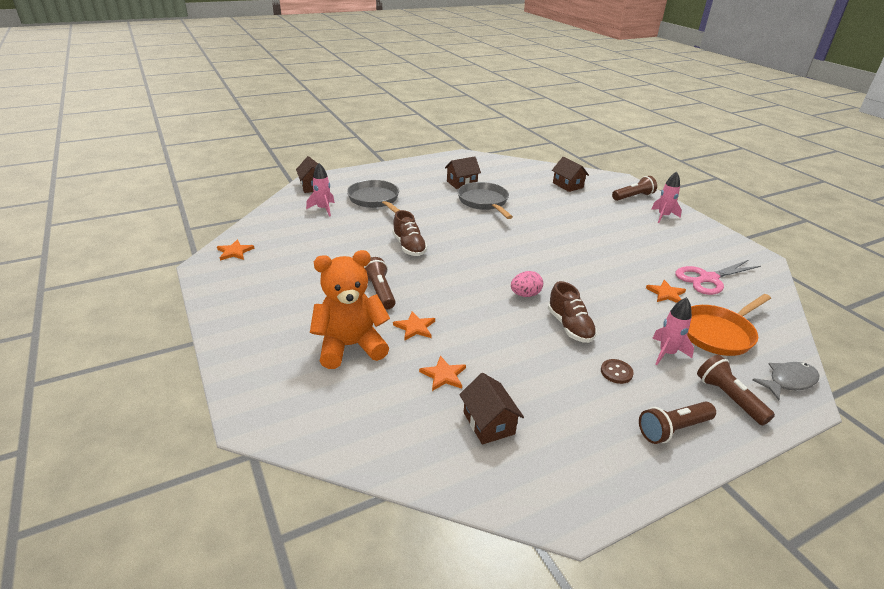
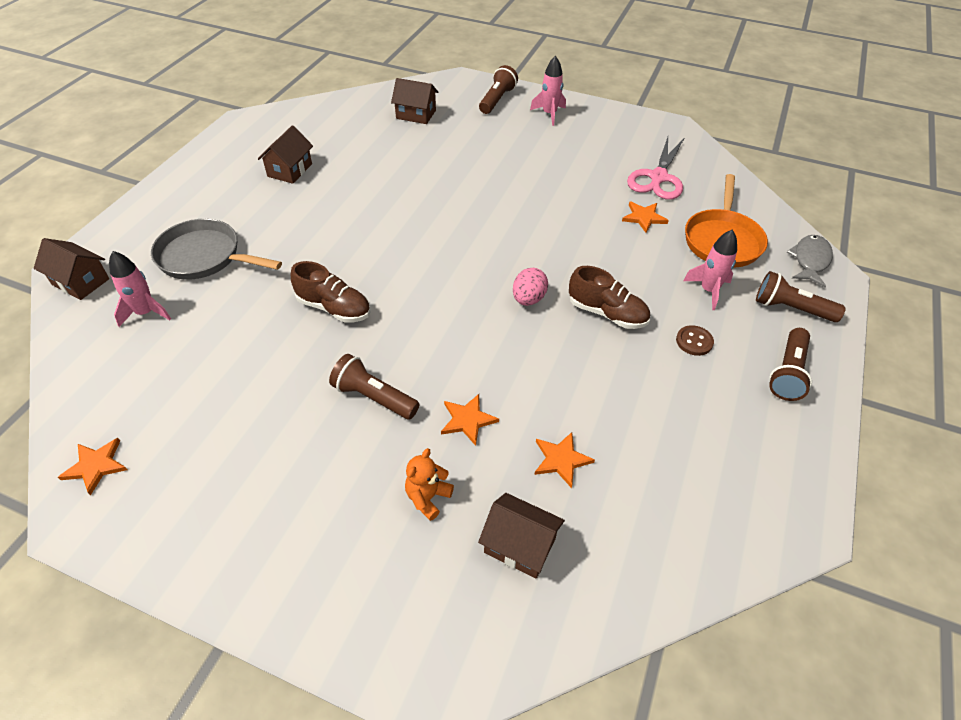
camera: 40 degrees left, 15 degrees up
(350, 346) = (428, 497): orange teddy bear -> orange teddy bear, size x0.46
(484, 202) = (349, 188): grey pan -> none
(488, 423) = (657, 483): brown house -> brown house (520, 545)

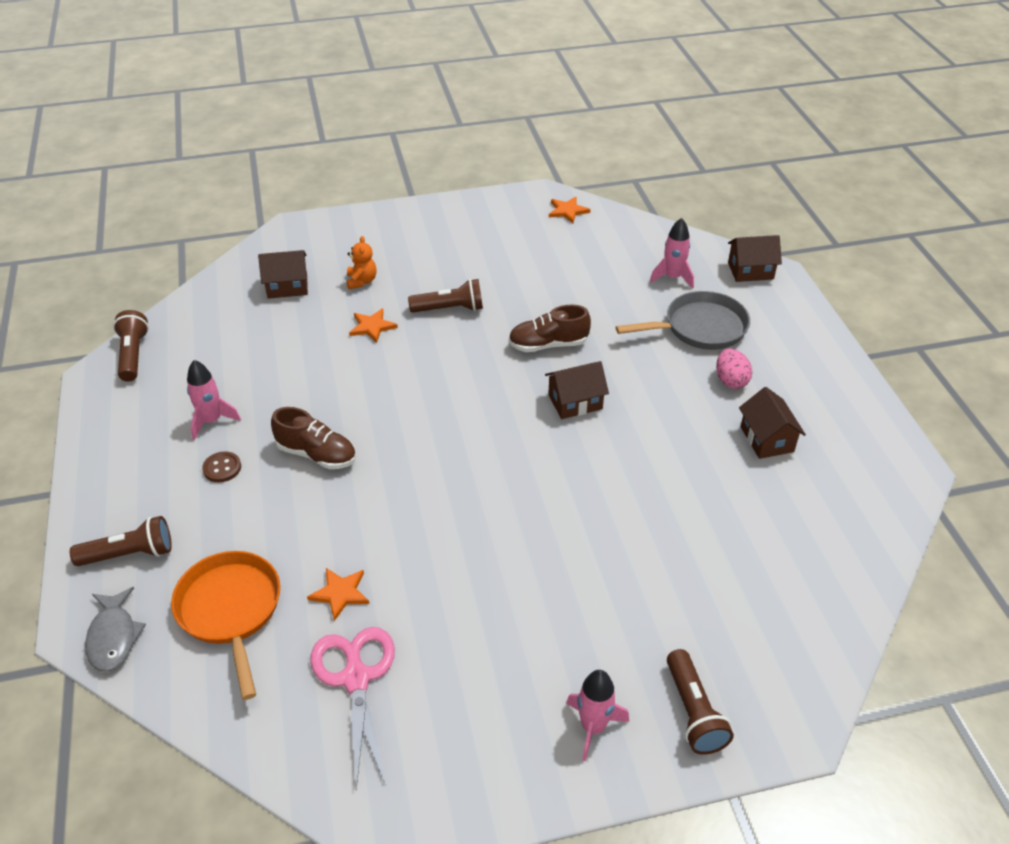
camera: 145 degrees right, 5 degrees down
(416, 114) = (757, 605): brown house -> brown house (575, 402)
(528, 299) = (397, 431): pink egg -> pink egg (730, 381)
(561, 460) = (289, 335): orange star -> none
(607, 313) = (317, 454): brown shoe -> brown shoe turned 150 degrees counterclockwise
(708, 290) = (226, 530): pink rocket -> pink rocket (212, 421)
(788, 373) = (124, 481): brown flashlight -> brown flashlight (133, 355)

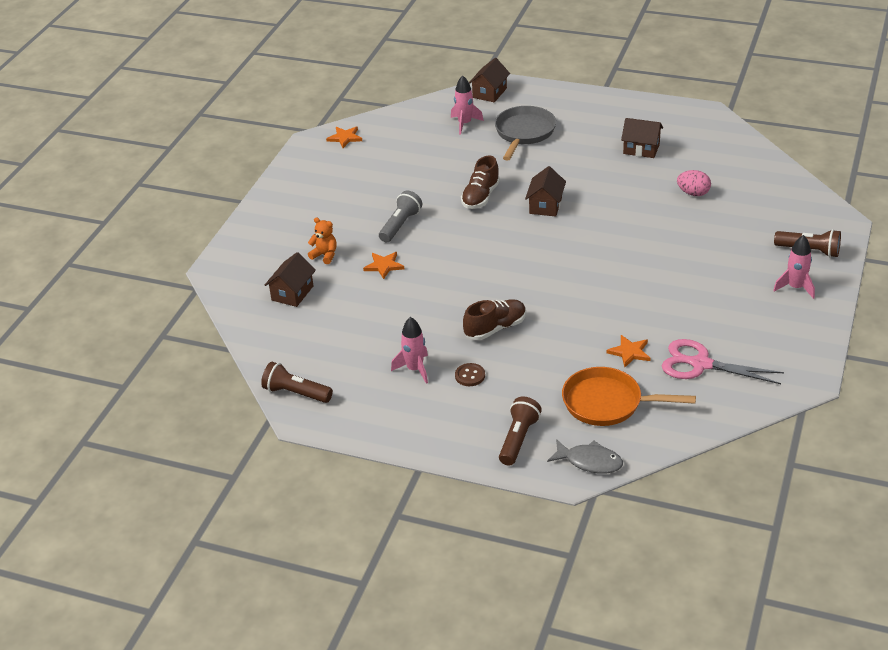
camera: 55 degrees left, 5 degrees down
(450, 309) = (400, 225): brown flashlight -> grey flashlight
(730, 381) = (582, 141): pink egg -> pink egg (693, 193)

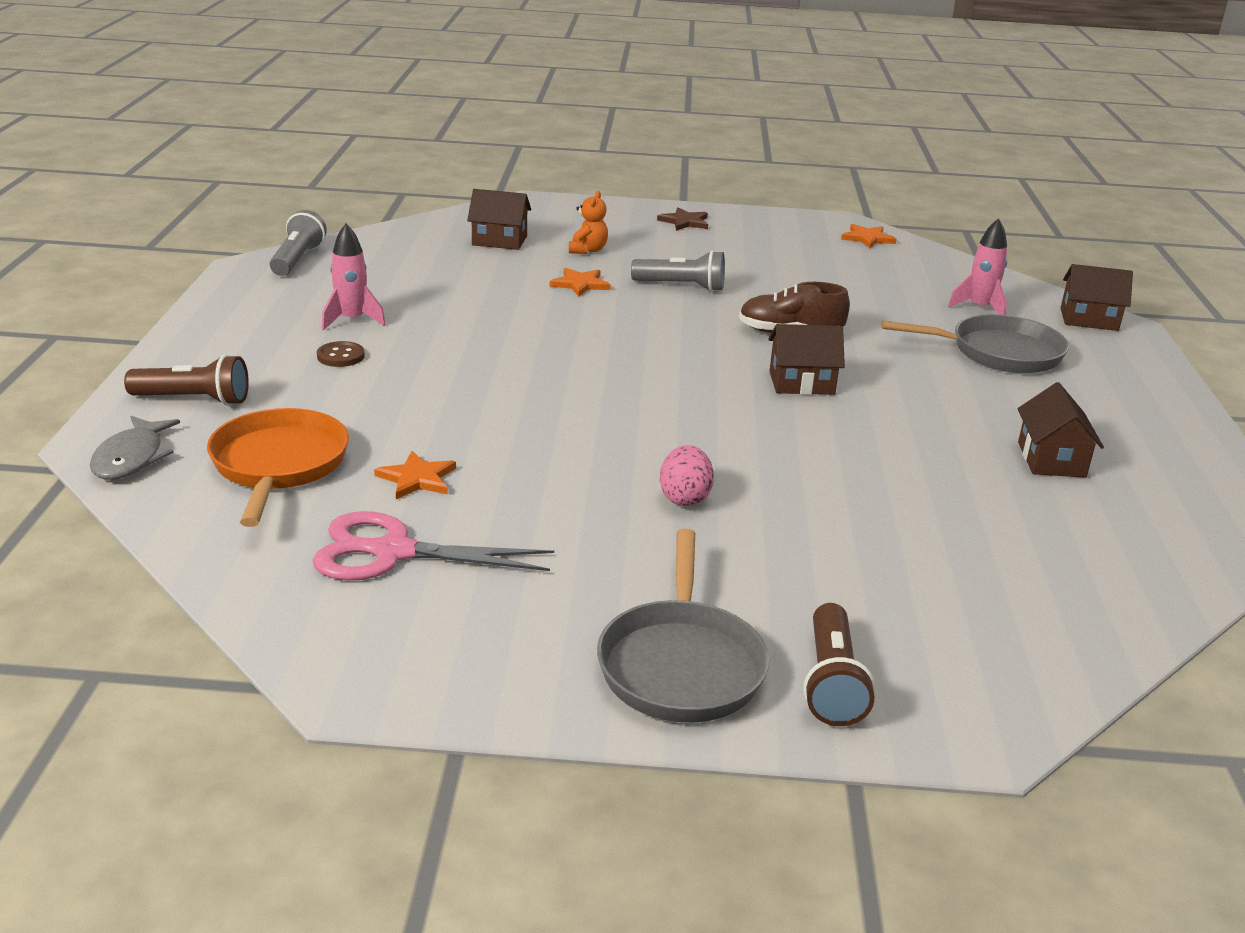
camera: 70 degrees right, 10 degrees down
(287, 206) = (684, 222): none -> brown star
(296, 393) = (297, 260): brown flashlight -> grey flashlight
(495, 328) = (457, 366): brown shoe -> none
(693, 193) = (945, 522): pink egg -> pink egg (684, 498)
(701, 364) = (393, 552): pink scissors -> pink scissors turned 90 degrees counterclockwise
(795, 287) = (681, 664): pink rocket -> grey pan

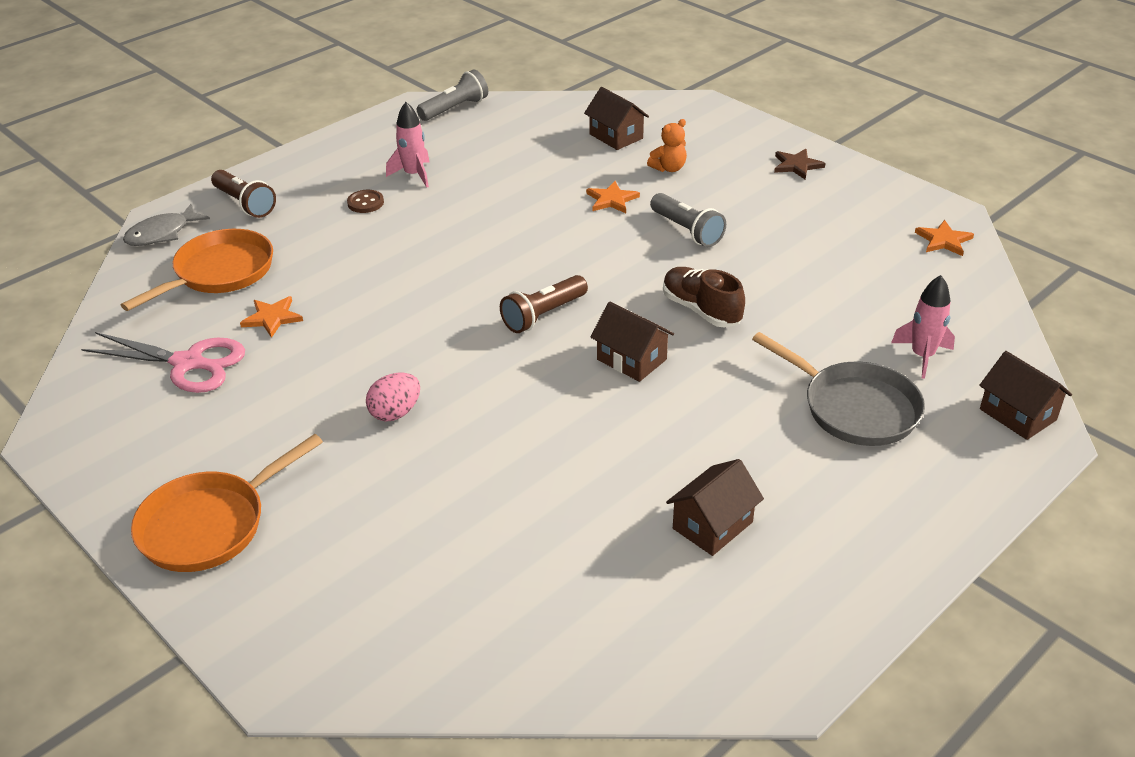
camera: 45 degrees right, 10 degrees up
(393, 552) = (188, 363): pink scissors -> pink scissors turned 150 degrees clockwise
(681, 664) = (210, 525): grey pan -> orange pan
(832, 683) = (265, 591): brown flashlight -> brown flashlight (543, 315)

